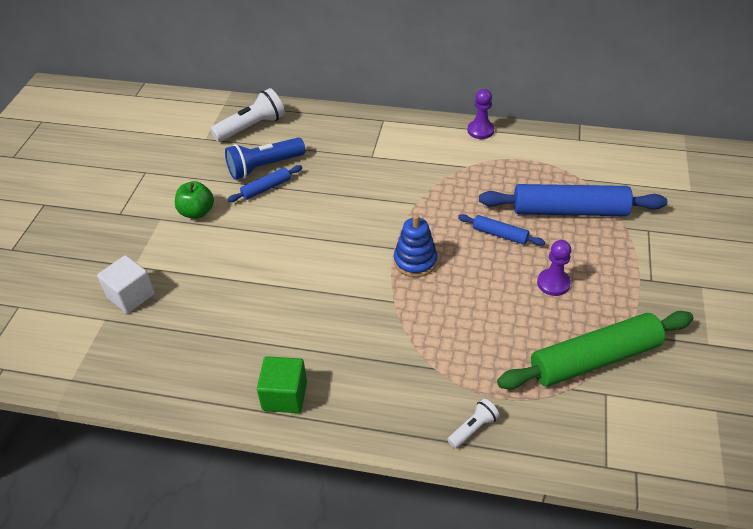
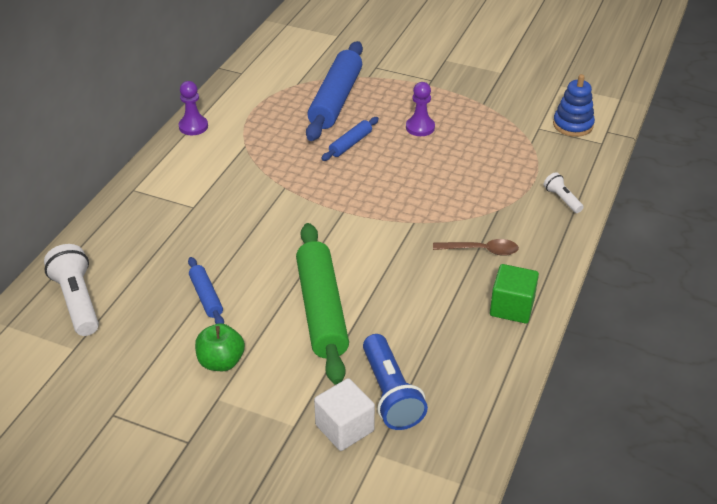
camera: 80 degrees left, 5 degrees down
(264, 167) = (165, 295): blue flashlight -> blue flashlight (390, 394)
(364, 361) = (481, 250): none -> brown spoon
(415, 261) = (366, 200): blue stacking toy -> blue stacking toy (573, 125)
(594, 359) = (505, 125): green rolling pin -> green rolling pin (321, 310)

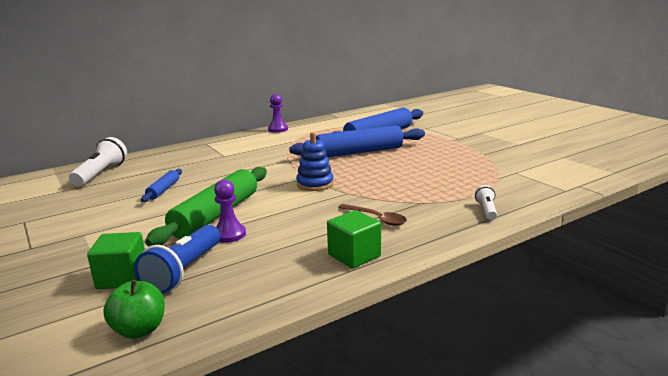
camera: 35 degrees right, 20 degrees down
(221, 362) = (117, 219): green apple -> green apple (139, 330)
(344, 428) = (122, 278): white cube -> green cube
(350, 144) = (359, 152): blue rolling pin -> blue rolling pin, size x2.08
(420, 127) = (419, 155): purple pawn -> purple pawn (229, 234)
(573, 125) = (549, 176): blue stacking toy -> blue stacking toy (315, 184)

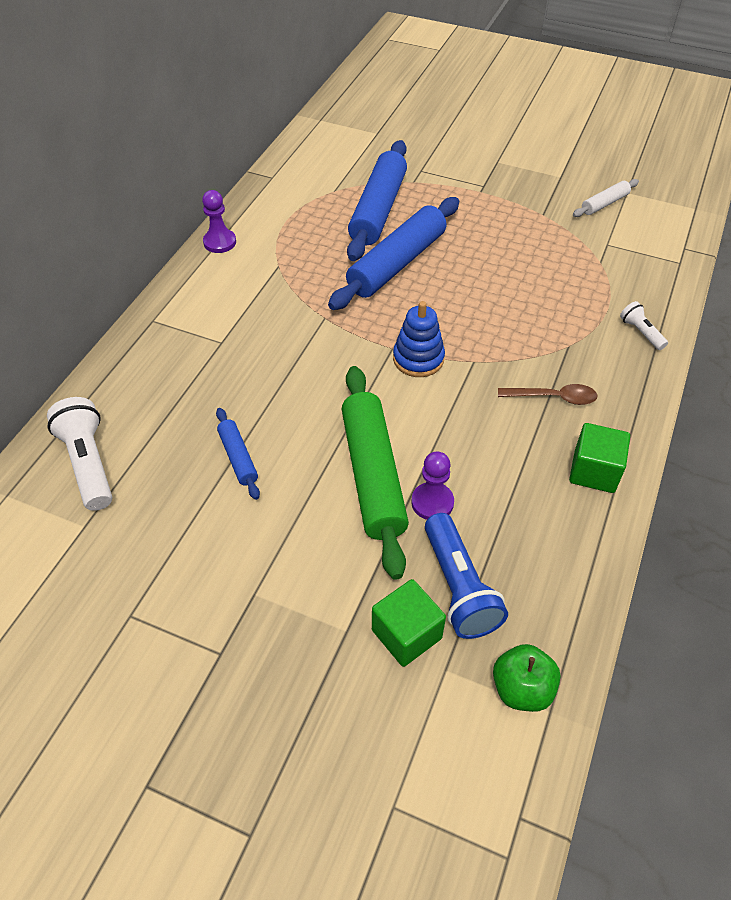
camera: 35 degrees left, 30 degrees up
(537, 158) = (604, 204): none -> white rolling pin

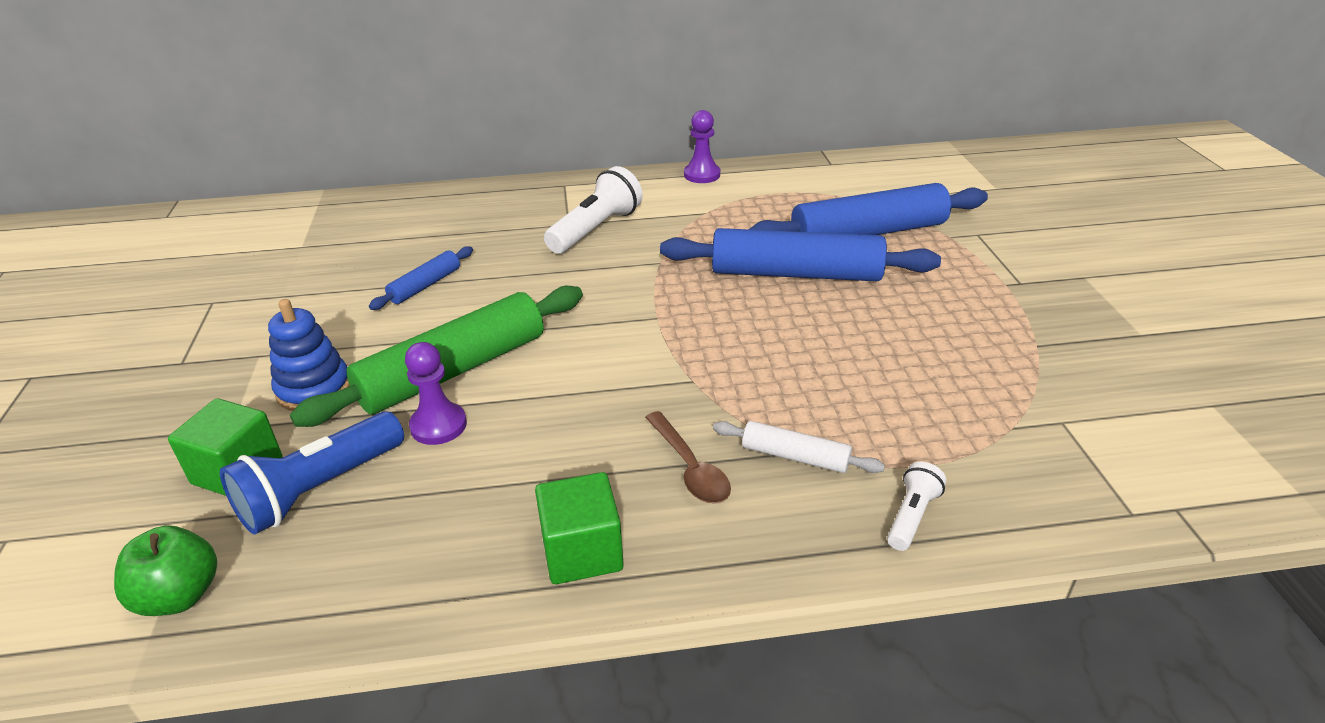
camera: 60 degrees right, 15 degrees down
(89, 463) = (372, 222): white flashlight -> white flashlight (596, 229)
(418, 359) = (656, 340): blue stacking toy -> blue stacking toy (314, 389)
(604, 204) = (1148, 391): white rolling pin -> white rolling pin (795, 456)

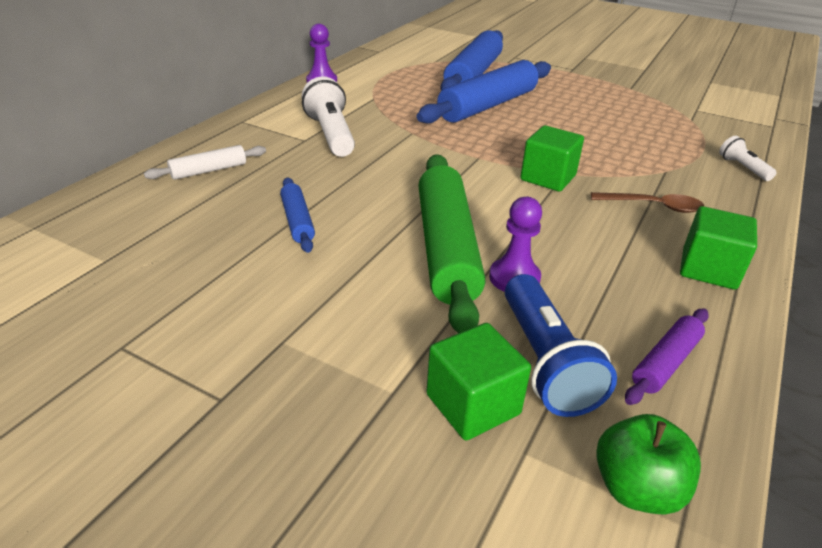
camera: 55 degrees left, 0 degrees up
(314, 389) = (387, 323): blue stacking toy -> none
(369, 565) = (665, 362): none -> purple rolling pin
(667, 374) = (548, 178): none -> green cube
(795, 456) = (669, 175): white rolling pin -> white rolling pin (209, 170)

